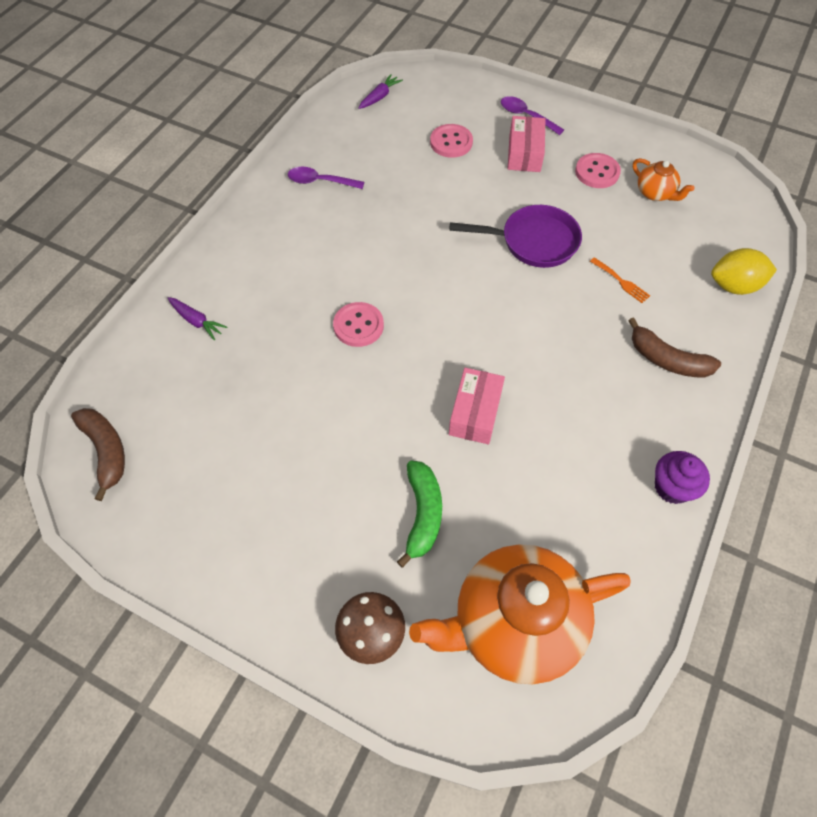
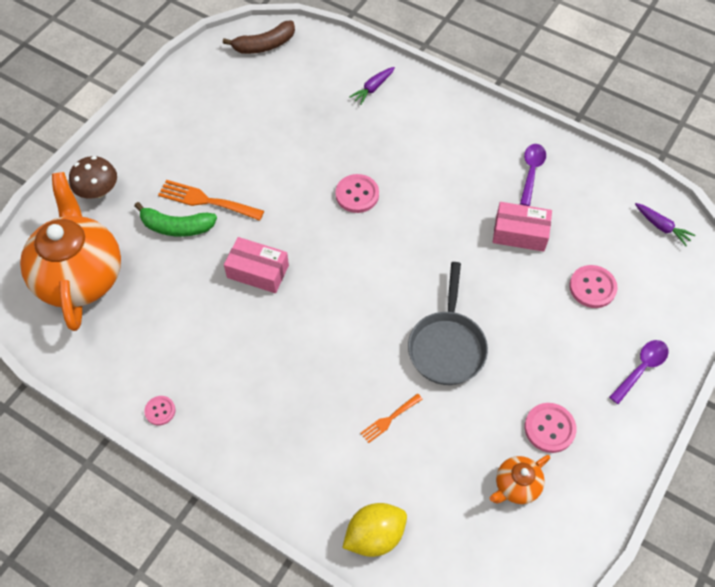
camera: 95 degrees right, 0 degrees up
(378, 485) = (206, 201): none -> orange fork
(524, 153) = (578, 357): pink box -> pink box (520, 233)
(534, 241) = (447, 346): purple pan -> grey pan
(667, 360) = (289, 440): brown banana -> none
(672, 487) = (160, 411): purple cupcake -> pink button
(734, 286) = (375, 535): yellow lemon -> yellow lemon turned 60 degrees clockwise

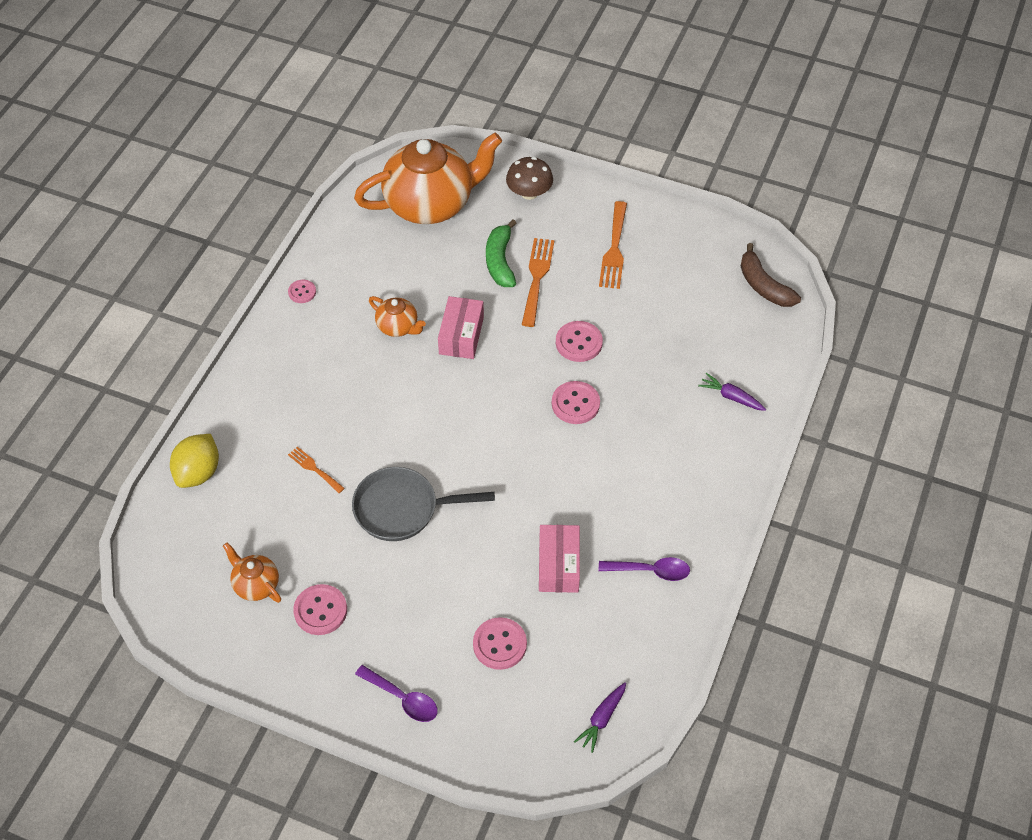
camera: 80 degrees right, 5 degrees down
(192, 137) = (614, 249): none -> orange fork
(232, 324) = (398, 327): none -> orange teapot
(290, 181) = (579, 343): none -> pink button
(375, 535) = (198, 472): yellow lemon -> yellow lemon turned 60 degrees clockwise

